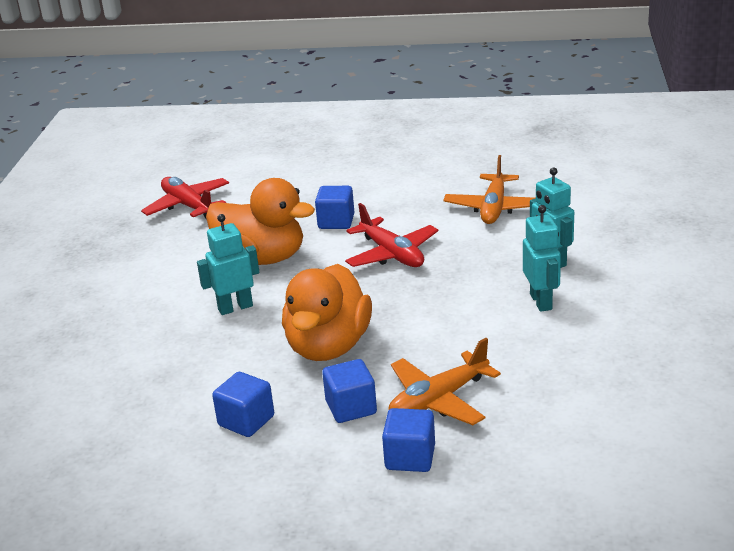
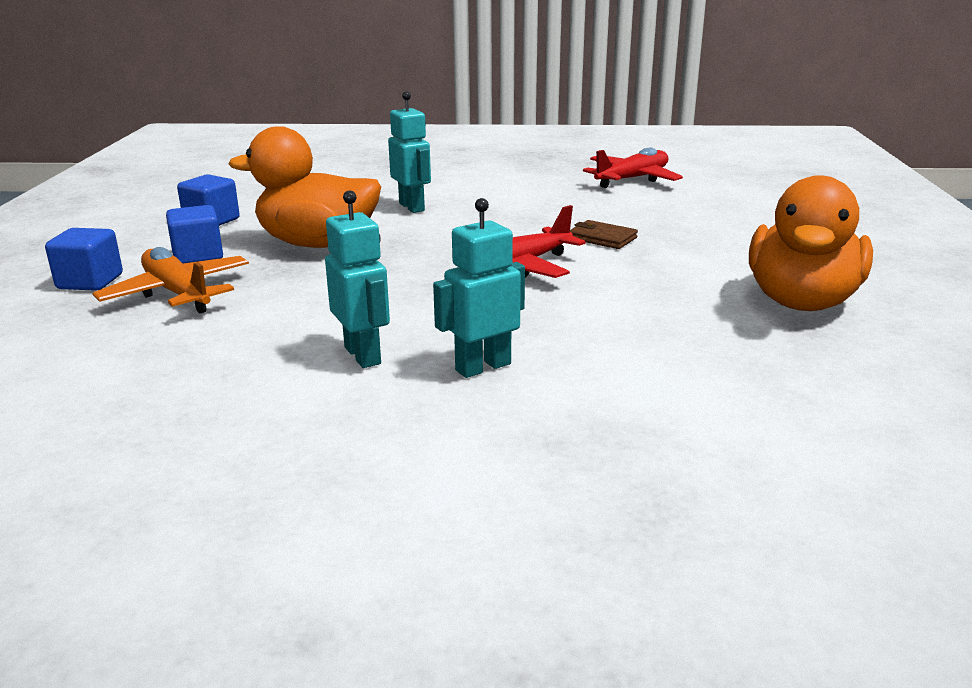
camera: 85 degrees right, 5 degrees down
(262, 258) = (513, 211): orange duck -> orange duck (801, 302)
(336, 222) = (602, 238): blue cube -> brown wallet
(494, 208) = (660, 328): orange plane -> none
(541, 302) = (363, 355): turquoise robot -> turquoise robot turned 105 degrees counterclockwise

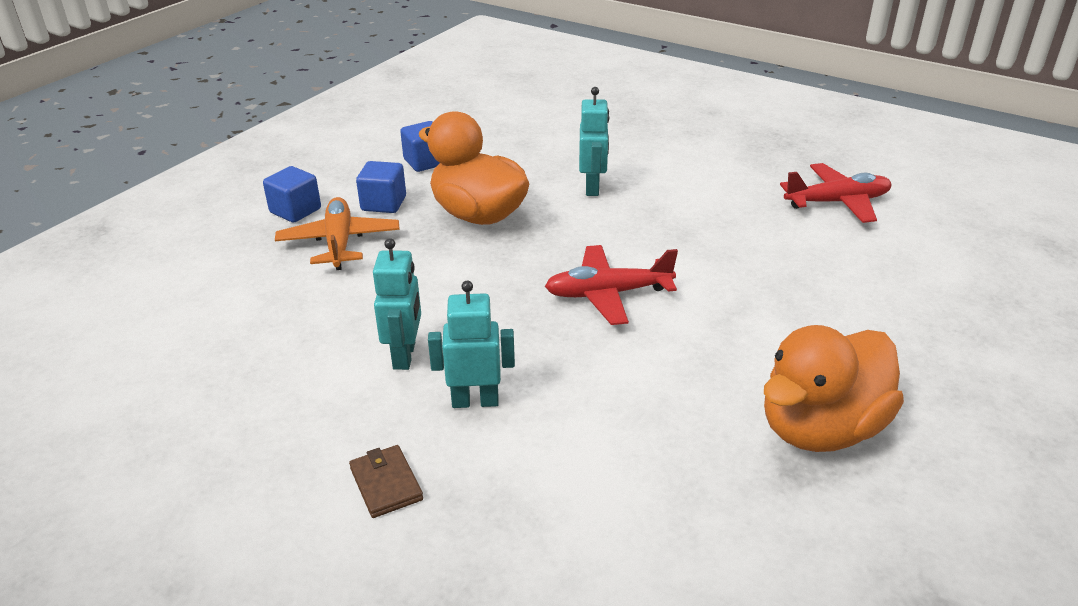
camera: 30 degrees right, 10 degrees up
(602, 238) = (720, 280): brown wallet -> brown wallet (386, 484)

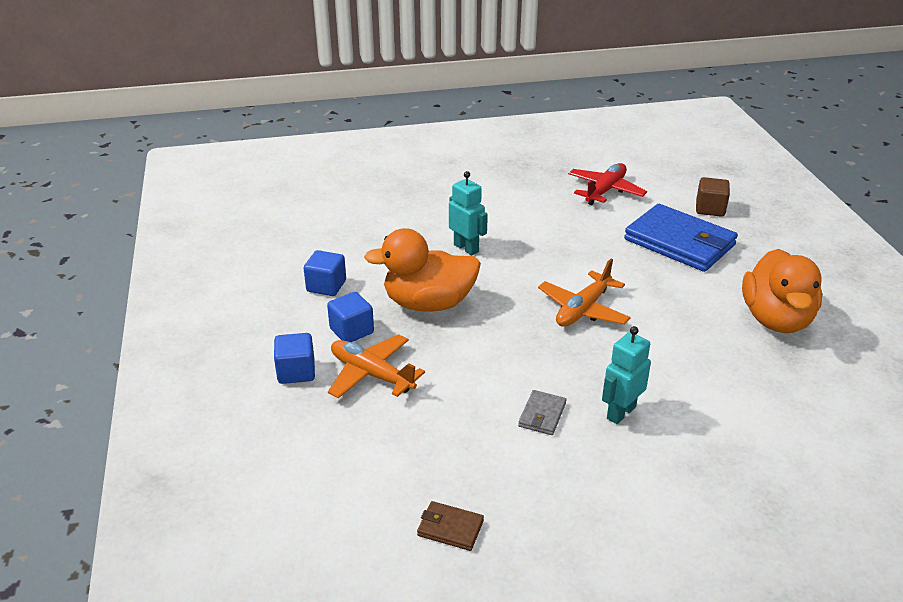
camera: 45 degrees left, 0 degrees up
(386, 484) = (655, 486): brown wallet -> brown wallet (450, 528)
(405, 356) = (542, 415): turquoise robot -> grey wallet
(608, 294) = (583, 309): red plane -> orange plane
(838, 290) = (679, 242): none -> blue wallet
(946, 277) = (710, 209): none -> brown cube

